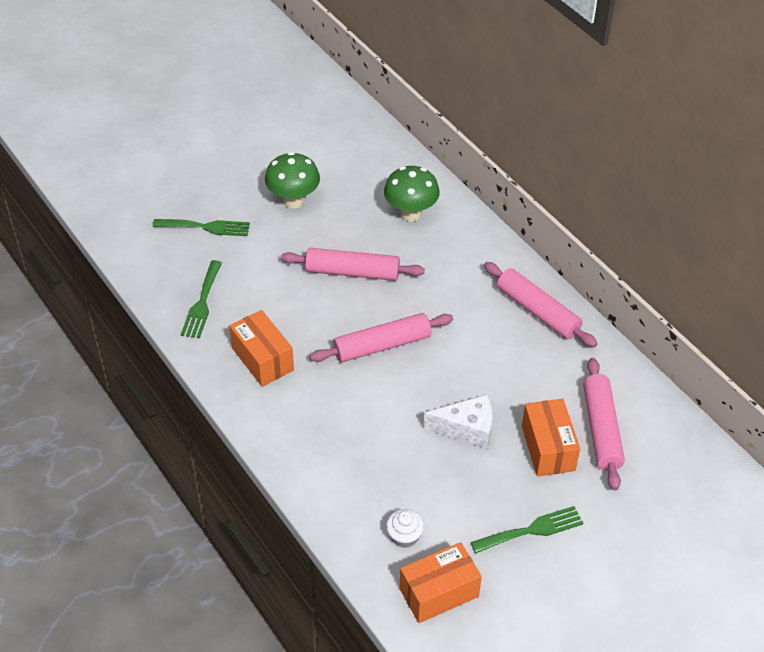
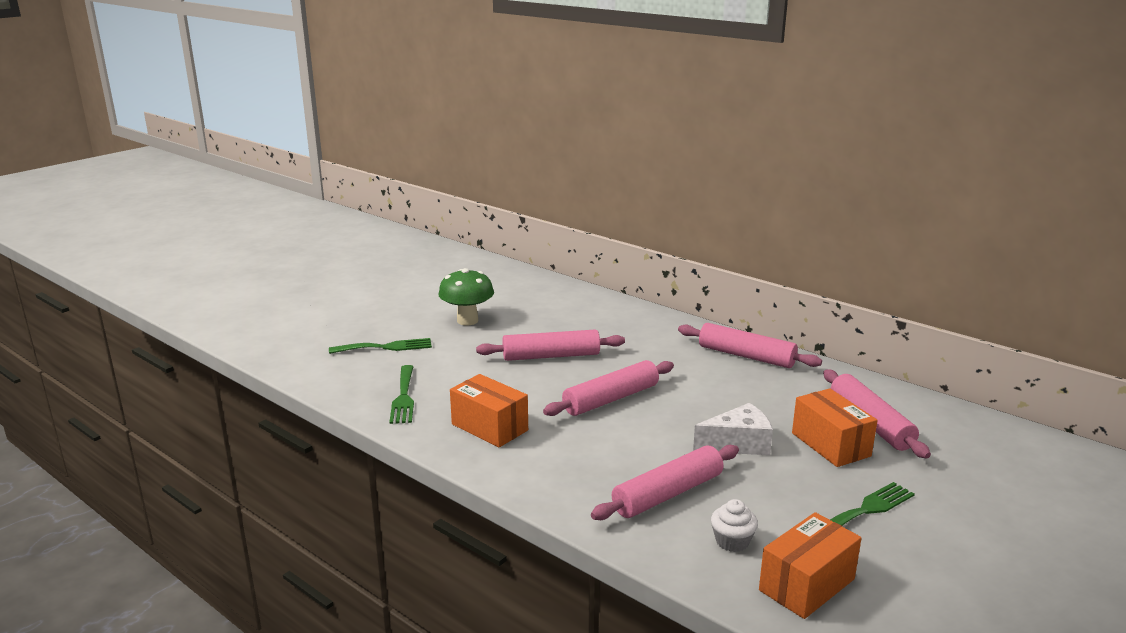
camera: 15 degrees left, 25 degrees down
(378, 473) = (668, 494): none -> pink rolling pin
(410, 213) = (585, 314): green mushroom -> none

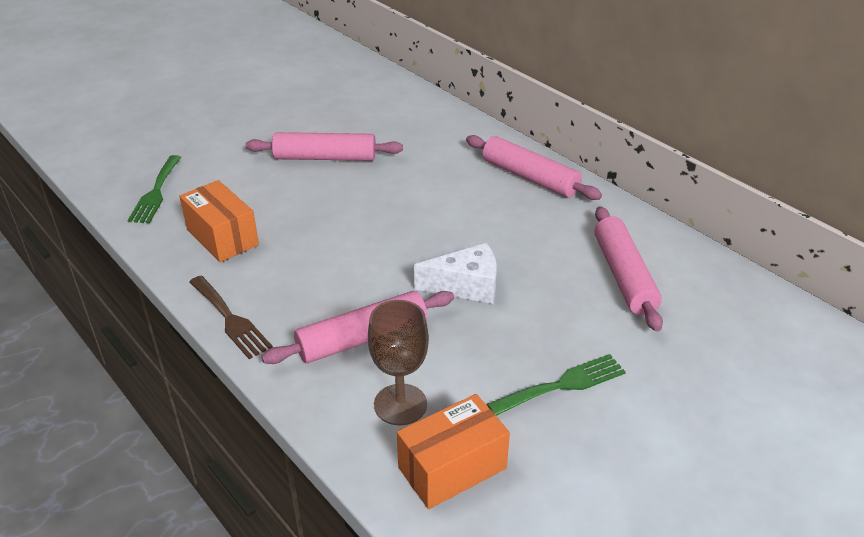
camera: 10 degrees right, 15 degrees up
(386, 347) = (167, 131): green fork -> none
(467, 321) = (262, 107): green mushroom -> none
(535, 492) = (230, 319): none -> brown fork
(611, 399) = (361, 216): pink rolling pin -> none
(732, 541) = (400, 404): white cupcake -> brown goblet
(830, 444) = (565, 298): orange box -> none

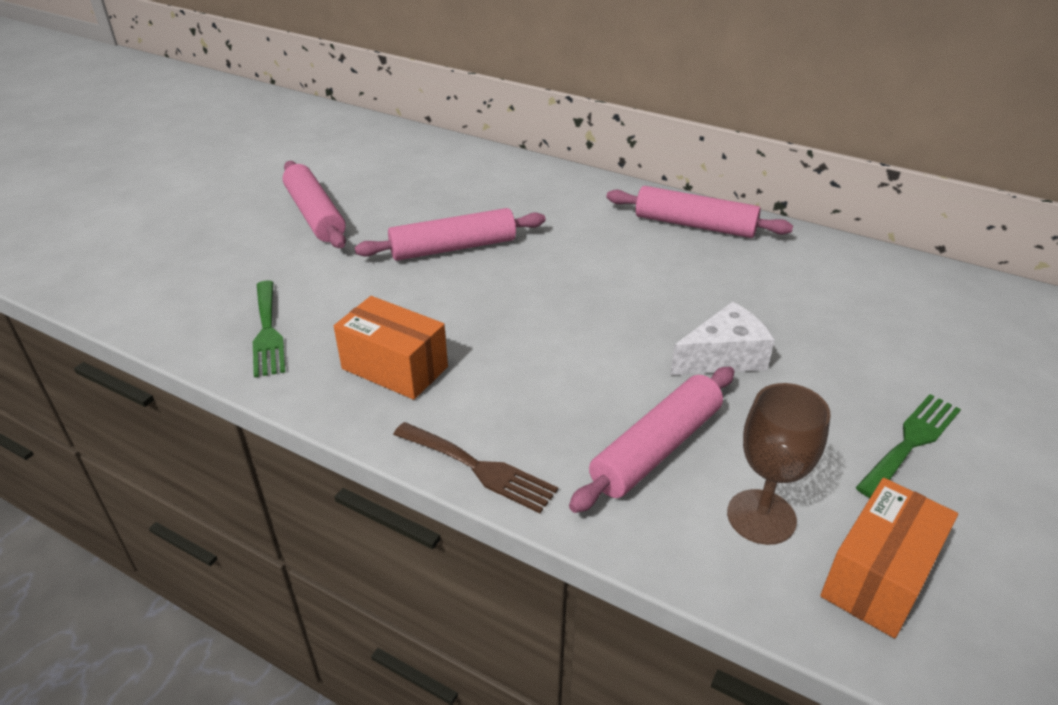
camera: 20 degrees left, 0 degrees up
(624, 276) = (871, 307): pink rolling pin -> pink rolling pin (315, 215)

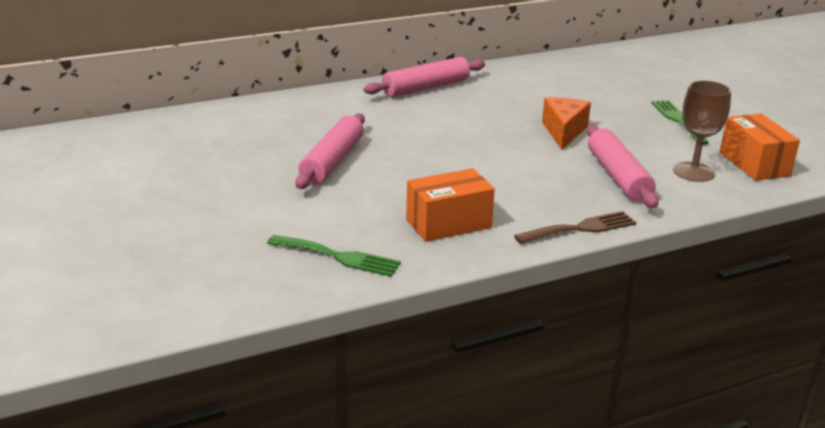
camera: 55 degrees left, 10 degrees down
(315, 215) = (194, 194): pink rolling pin -> none
(723, 357) = (563, 131): white cheese -> orange cheese

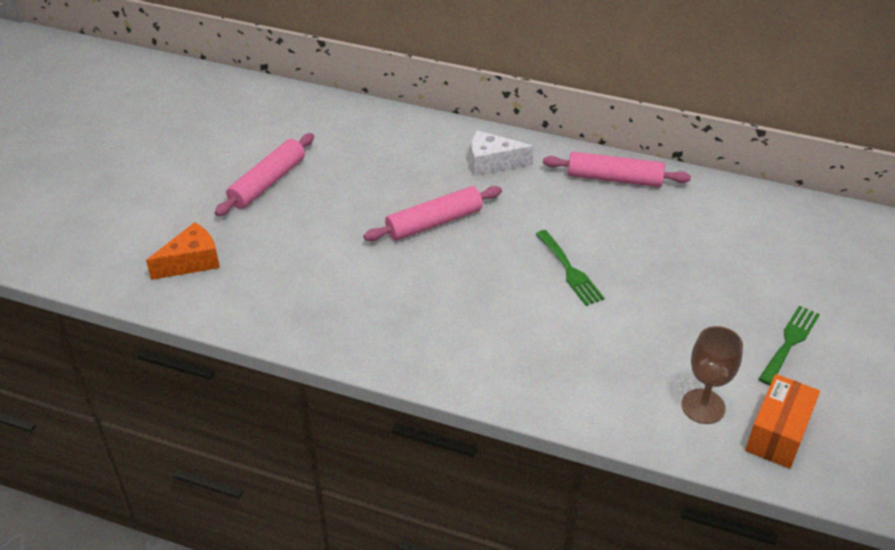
camera: 45 degrees right, 15 degrees up
(318, 112) = (492, 163): none -> white cheese
(339, 257) = (323, 315): green fork -> green fork (570, 270)
(448, 224) = (430, 332): orange box -> none
(563, 131) = (658, 294): orange cheese -> orange cheese (191, 262)
(580, 228) = (516, 399): brown fork -> none
(617, 176) = (628, 369): pink rolling pin -> pink rolling pin (267, 182)

